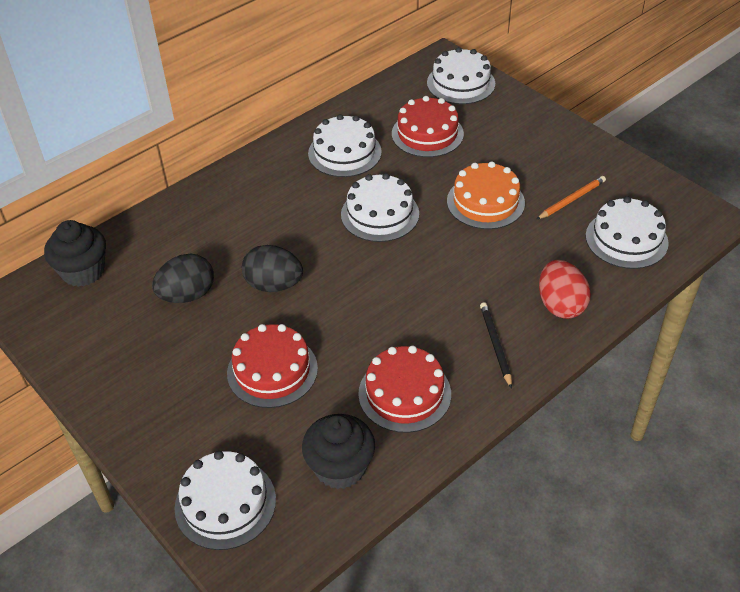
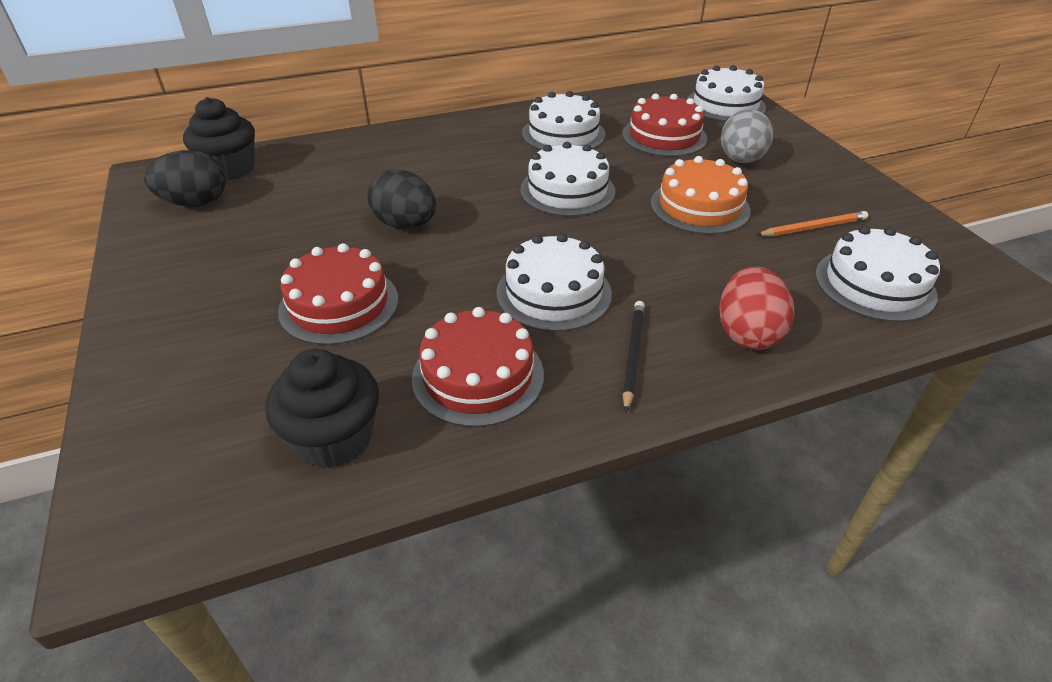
camera: 20 degrees right, 5 degrees down
(187, 295) = (310, 212): black egg -> black egg (196, 203)
(225, 503) = (165, 433): white cake -> white cake (554, 293)
(497, 145) = (741, 160): none -> grey egg

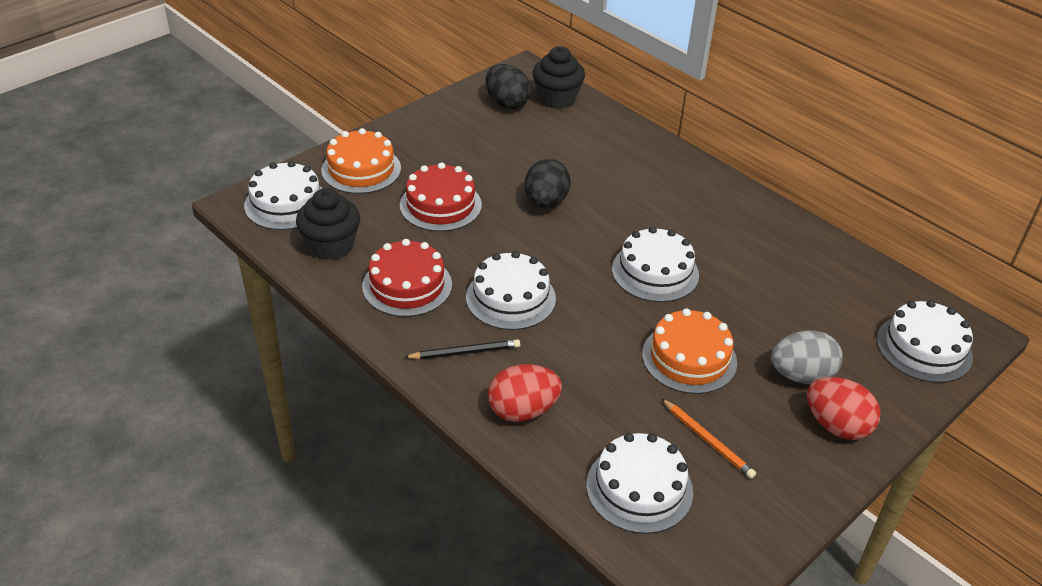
camera: 65 degrees right, 0 degrees up
(187, 361) = (361, 169): none -> orange cake
(563, 133) = (753, 246): white cake -> white cake (286, 203)
(664, 136) = (806, 313): red cake -> none
(804, 163) = (836, 425): none -> red egg

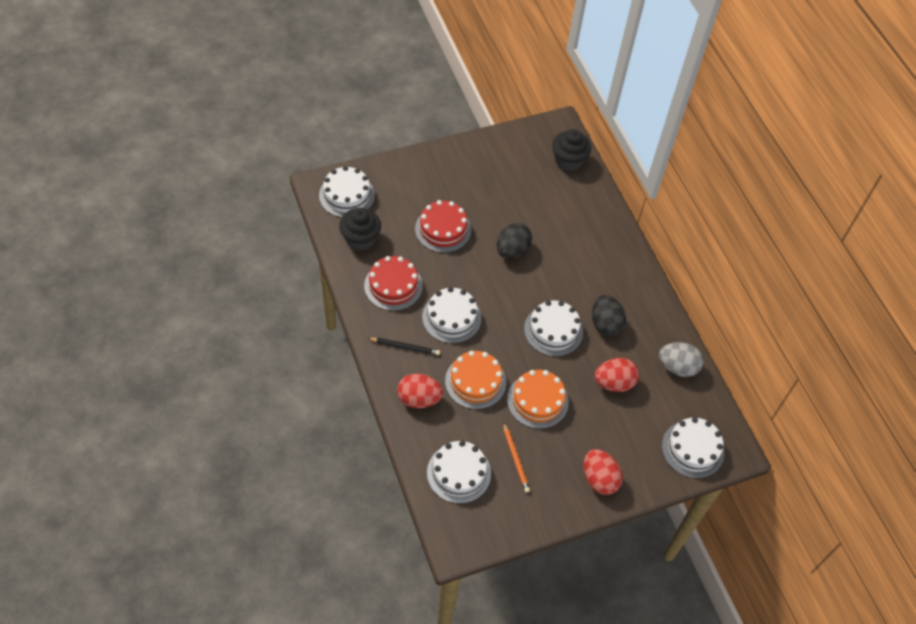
camera: 20 degrees right, 15 degrees up
(361, 169) = (405, 182): orange cake -> orange cake (475, 381)
(507, 103) = (530, 154): black egg -> black egg (605, 324)
(772, 306) = (614, 383): none -> red egg
(801, 375) = (600, 438): grey egg -> grey egg (677, 367)

